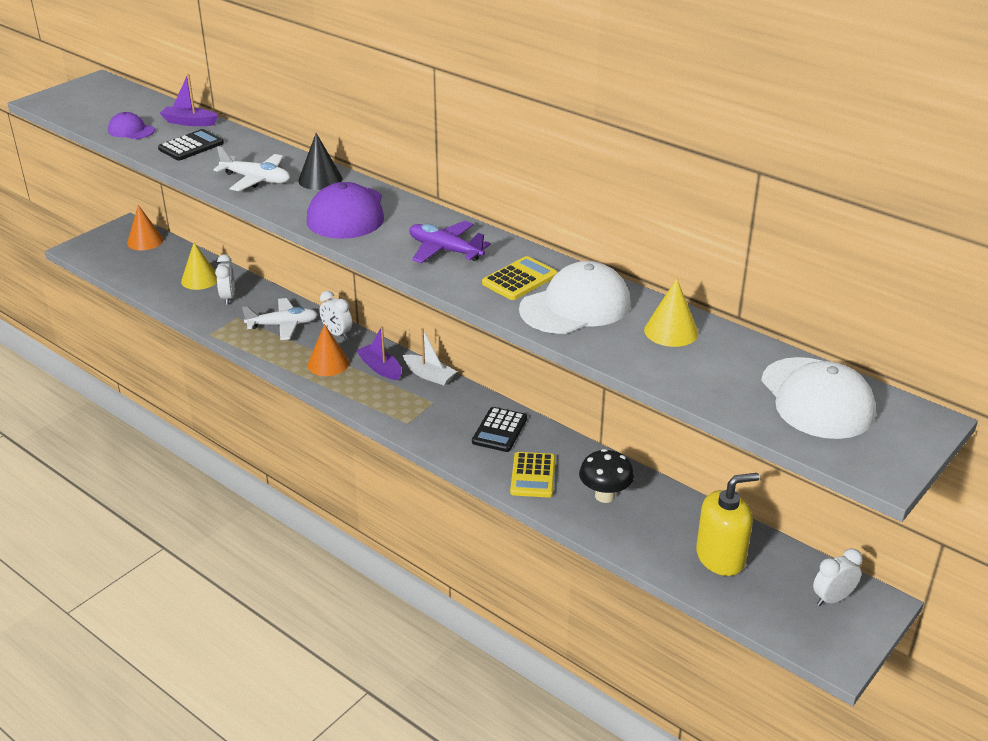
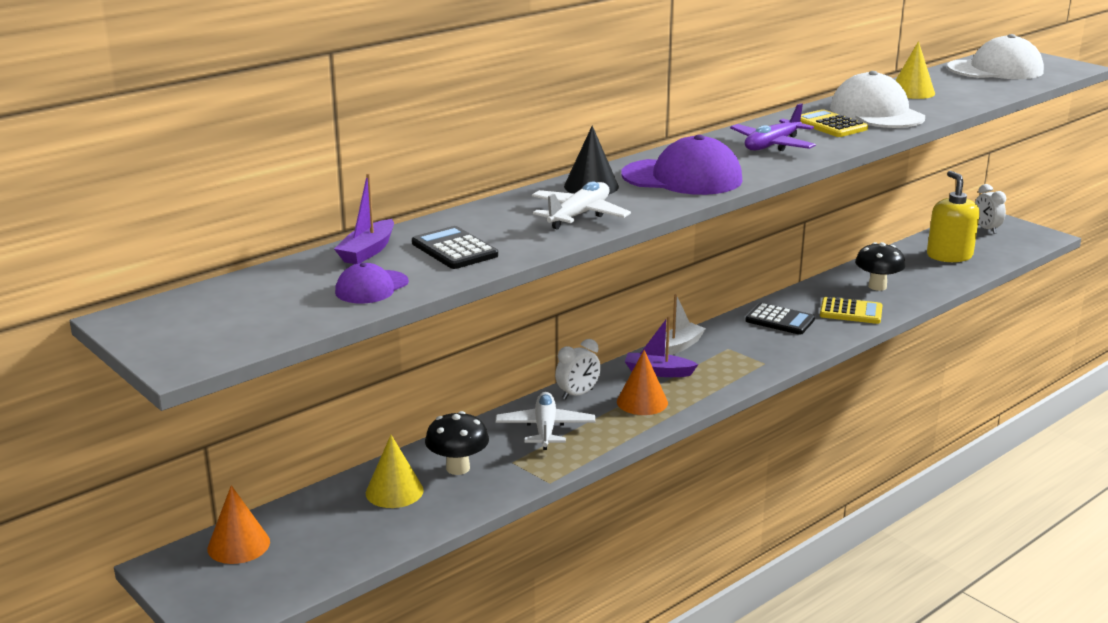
camera: 80 degrees left, 10 degrees down
(228, 298) = (458, 468): white clock -> black mushroom
(380, 368) = (658, 372): purple boat -> purple boat turned 45 degrees clockwise

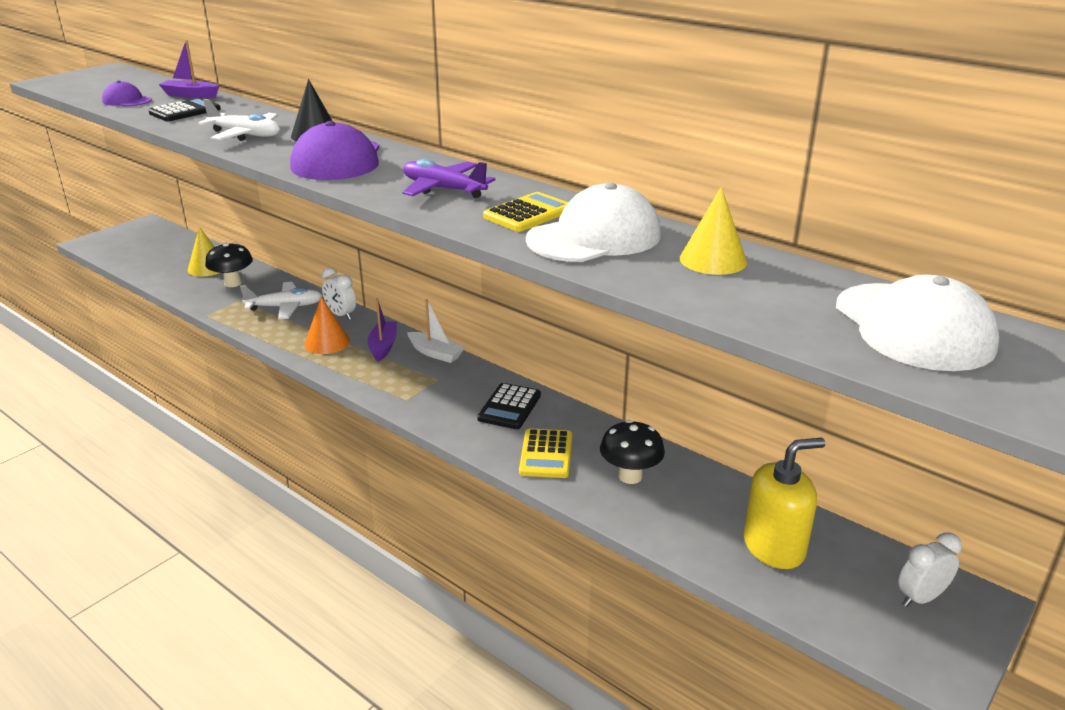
camera: 80 degrees right, 5 degrees up
(238, 545) = (160, 236): orange cone -> none

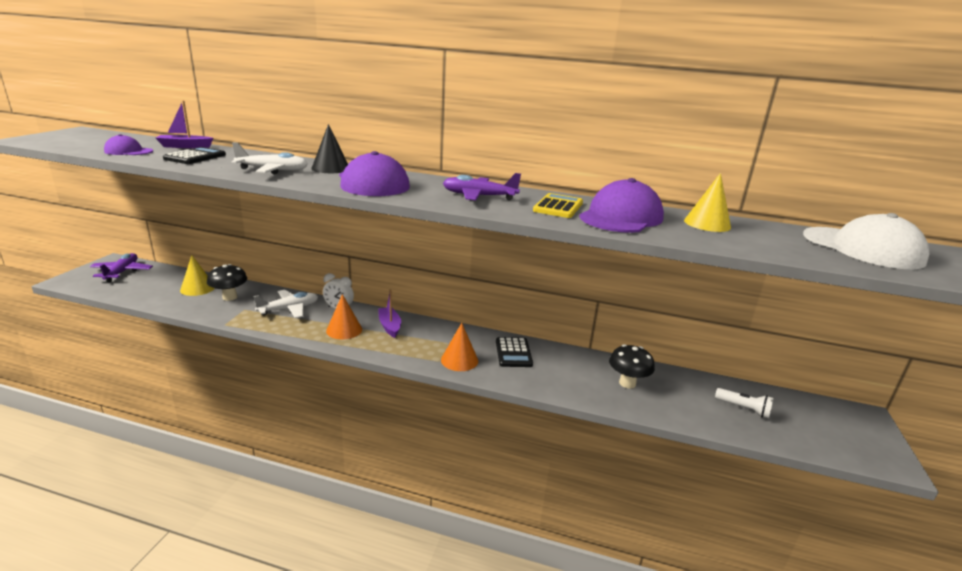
camera: 25 degrees left, 5 degrees down
(146, 238) = (122, 272): none -> purple plane
(432, 403) = (459, 360): none -> orange cone
(435, 353) = (431, 325): white boat -> none
(546, 454) = (565, 380): yellow calculator -> none
(594, 237) = (621, 217): white cap -> purple cap
(774, 547) = (744, 409): yellow soap dispenser -> white flashlight
(920, 598) = (839, 420): white clock -> none

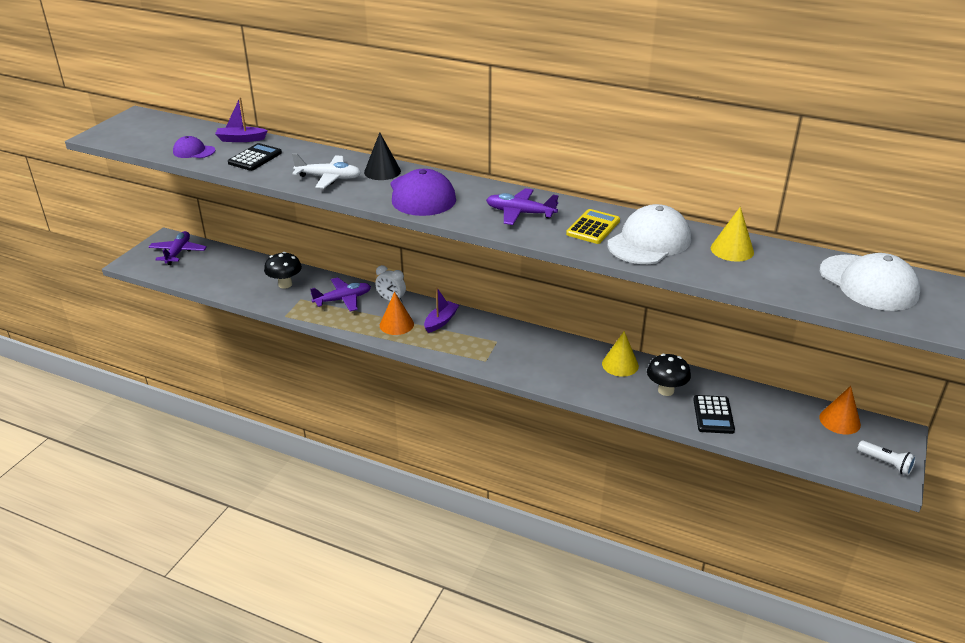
camera: 10 degrees right, 10 degrees up
(197, 288) = (253, 273): yellow cone -> yellow cone (620, 364)
(289, 309) = (343, 299): white plane -> purple plane
(389, 326) = (441, 321): purple boat -> purple boat turned 45 degrees clockwise
(459, 360) = (505, 360): orange cone -> orange cone (839, 421)
(513, 353) = (560, 354): black calculator -> black calculator (713, 415)
(621, 217) = (649, 242): purple cap -> white cap
(744, 409) = (774, 421): white flashlight -> white flashlight (886, 463)

